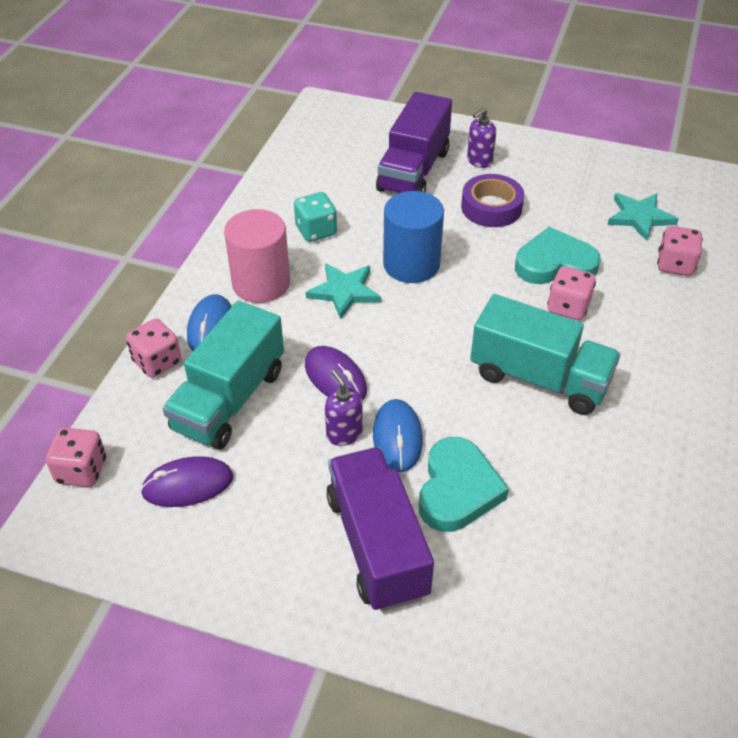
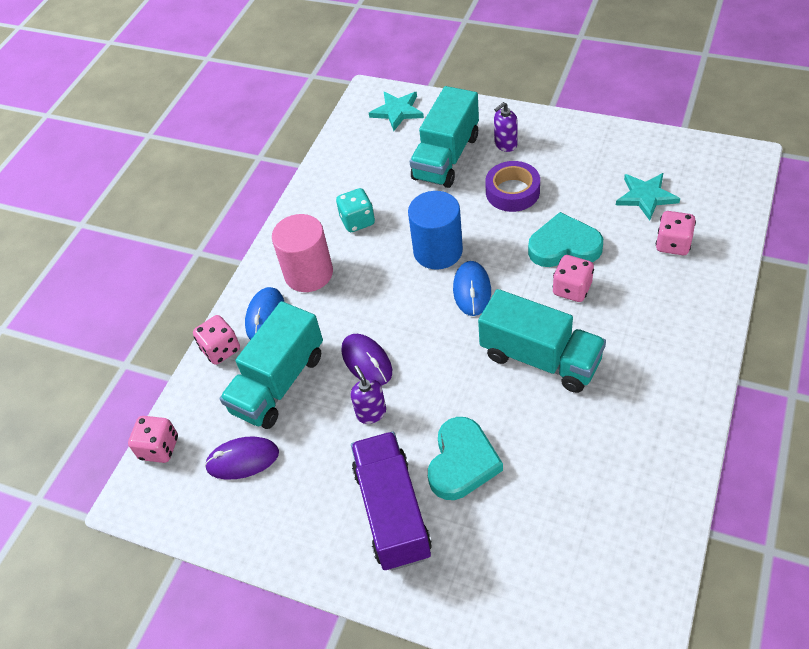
camera: 10 degrees right, 5 degrees up
(344, 291) = (379, 279): turquoise star -> turquoise star (397, 111)
(397, 437) = (415, 415): blue mouse -> blue mouse (472, 290)
(414, 171) = (446, 157): purple truck -> turquoise truck

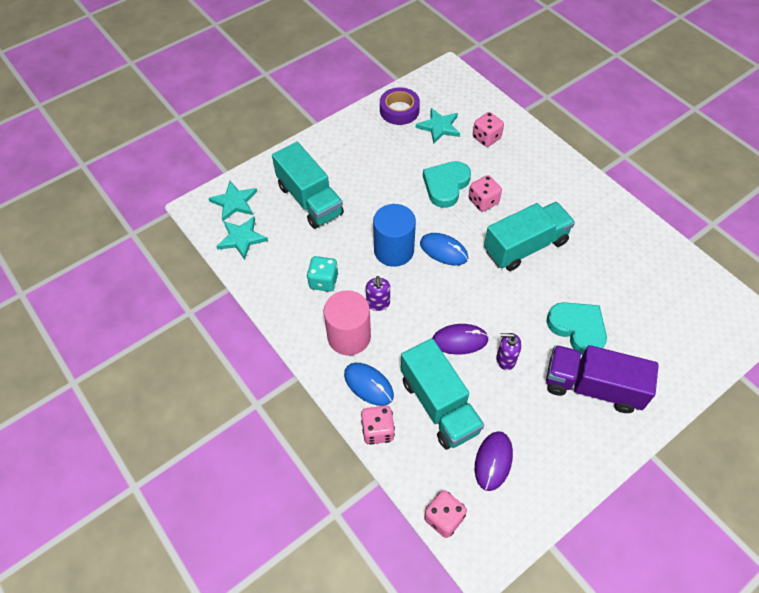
camera: 65 degrees left, 5 degrees up
(361, 140) = (242, 238): none -> turquoise star
(505, 144) = (329, 164): purple soap dispenser -> purple soap dispenser (378, 303)
(512, 192) = (376, 184): purple tape -> purple tape (399, 110)

